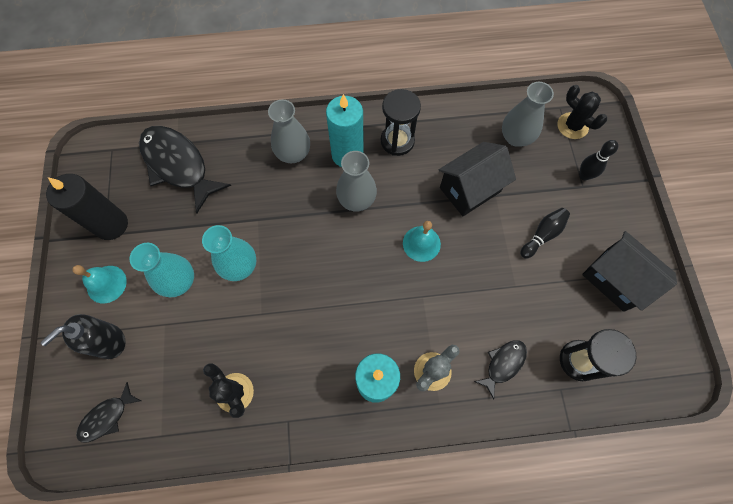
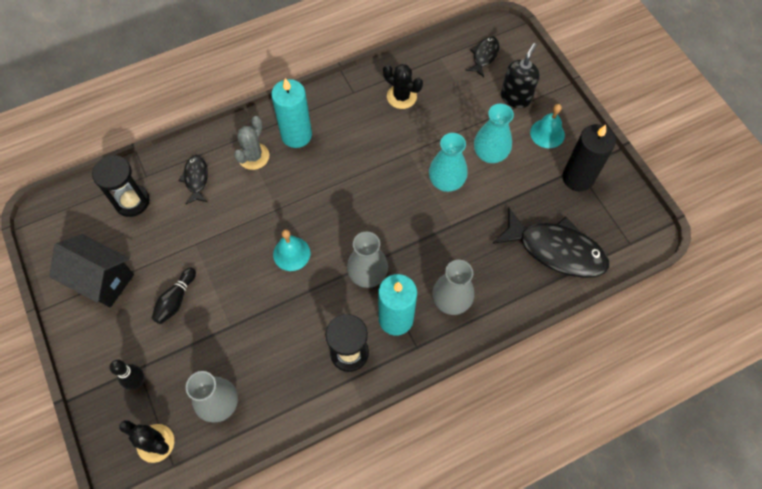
camera: 160 degrees right, 5 degrees down
(470, 190) = (257, 323): black house -> none
(503, 364) = (196, 179): black fish -> black fish turned 150 degrees clockwise

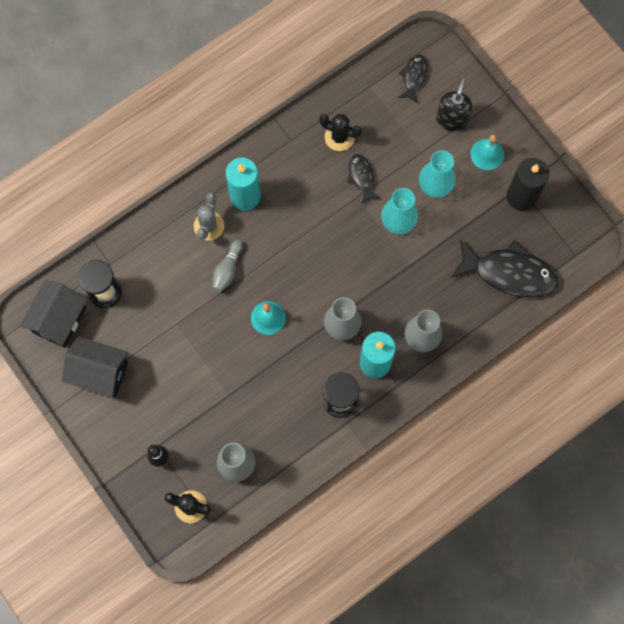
camera: 10 degrees left, 10 degrees up
(78, 221) = (59, 320): none -> black house
(176, 300) = (173, 380): black bowling pin -> none
(196, 179) = (160, 258): black fish -> black fish (361, 177)
(261, 200) = (227, 270): none -> grey bowling pin

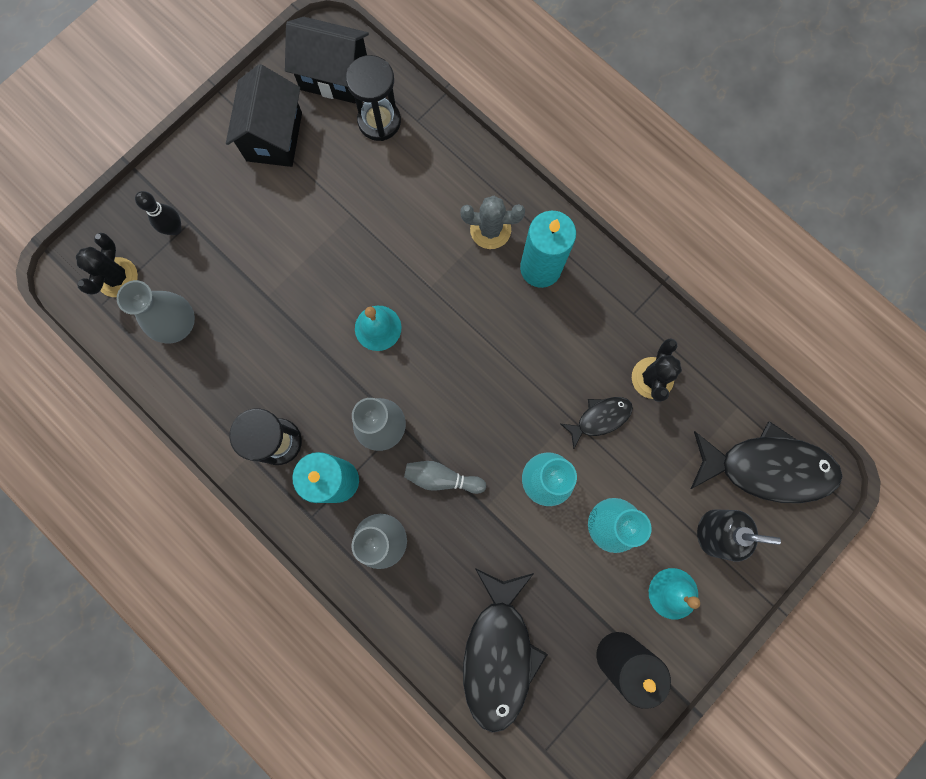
camera: 80 degrees right, 5 degrees up
(227, 270) = (434, 264): grey bowling pin -> grey bowling pin (442, 478)
(414, 77) = (767, 467): black fish -> black fish, size x1.98

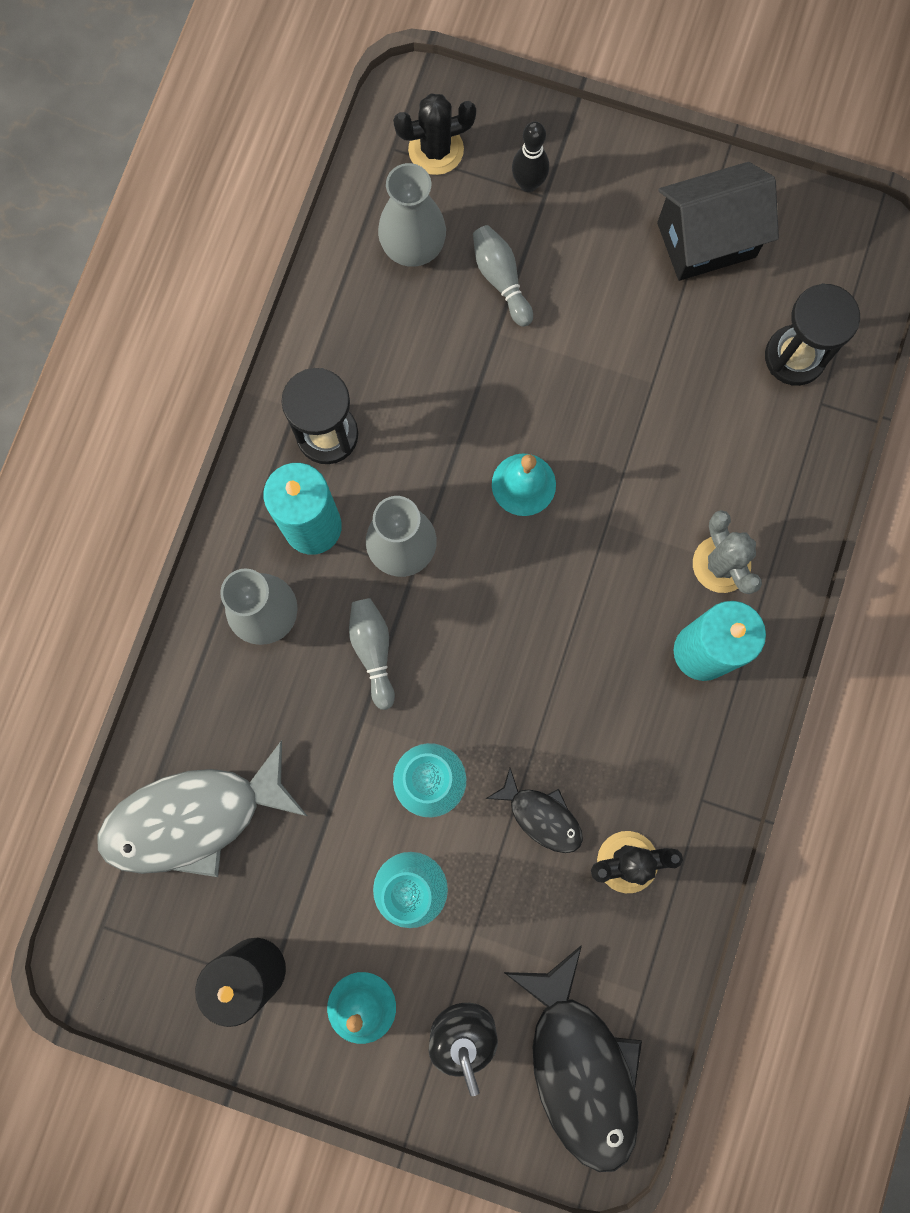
camera: 65 degrees right, 0 degrees up
(231, 277) = (501, 279): none -> grey bowling pin
(334, 76) = (826, 272): black house -> none
(498, 652) = (194, 817): black fish -> grey fish

